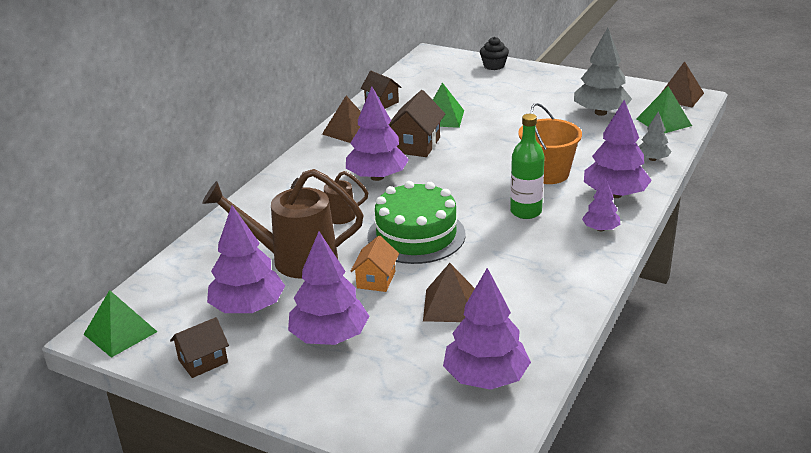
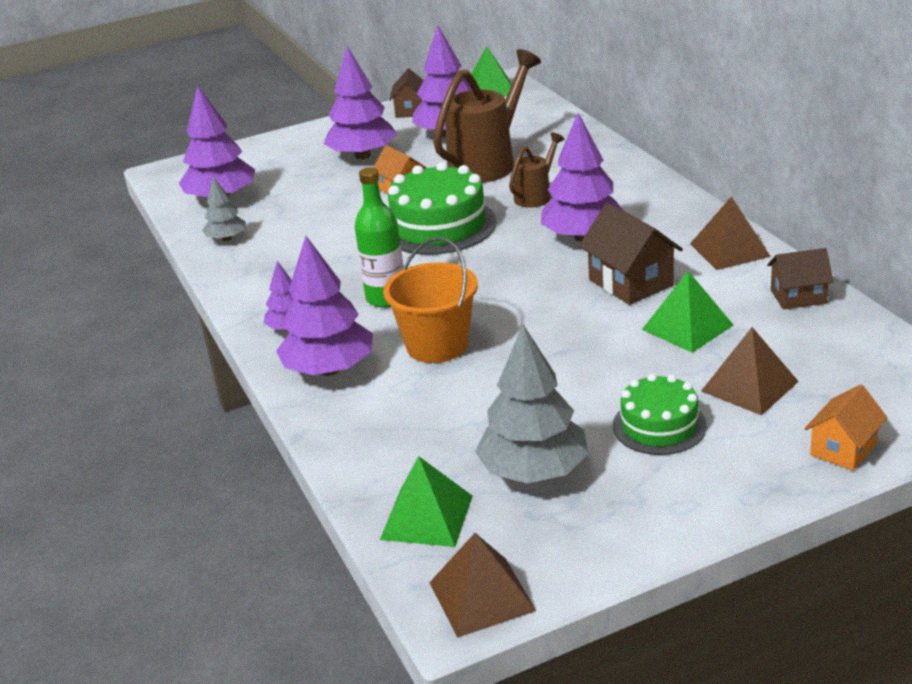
camera: 130 degrees right, 0 degrees up
(450, 305) = (317, 210): brown pyramid -> brown pyramid (749, 386)
(494, 66) = (843, 449): black cupcake -> orange house
(530, 100) = (659, 426): none -> green cake
(652, 159) = (354, 442): grey tree -> grey tree (226, 238)

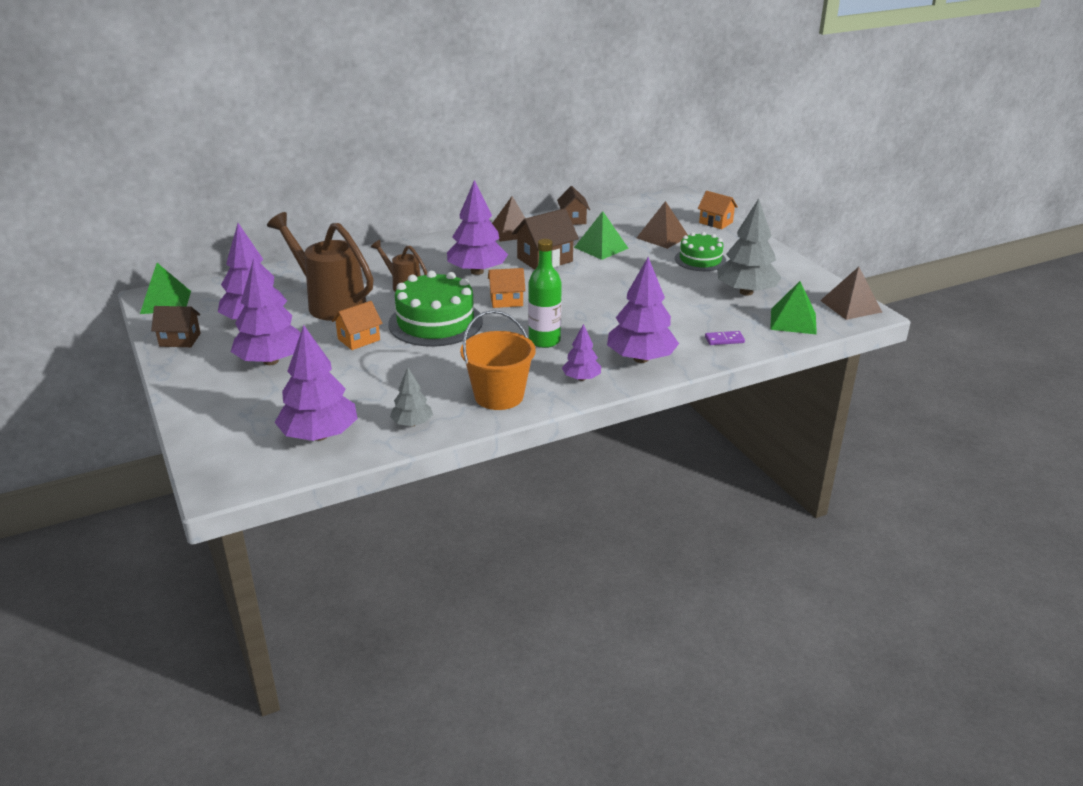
camera: 95 degrees left, 0 degrees up
(372, 441) = (724, 340): none -> purple domino
(437, 345) = (612, 321): orange bucket -> orange bucket (499, 396)
(496, 264) = (506, 301): none -> orange house

